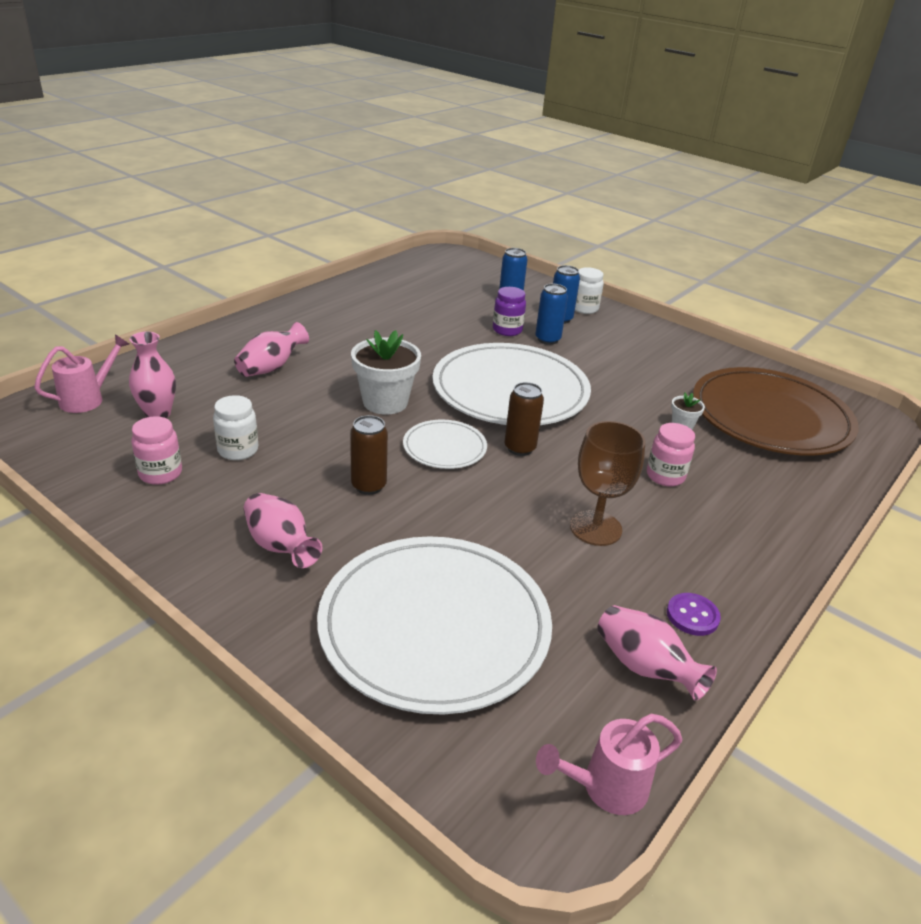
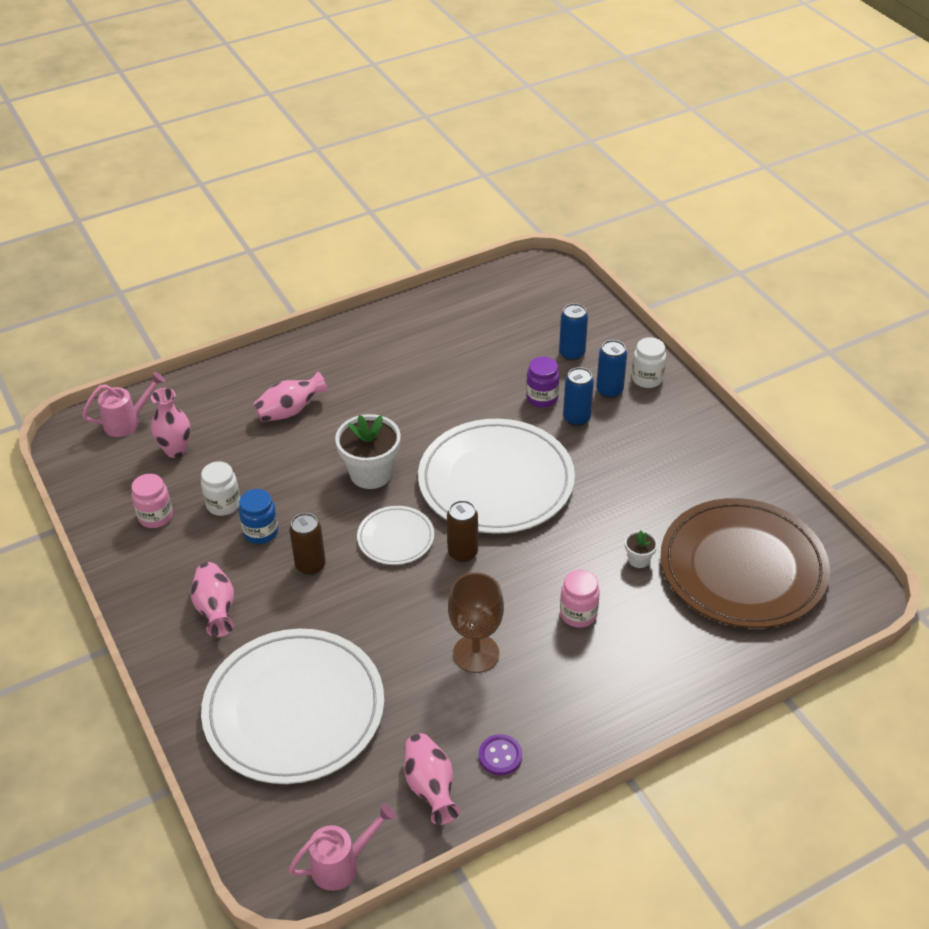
camera: 25 degrees right, 10 degrees up
(295, 467) = (261, 532): none -> blue jar
(605, 788) = (342, 864): pink watering can -> pink watering can turned 150 degrees clockwise

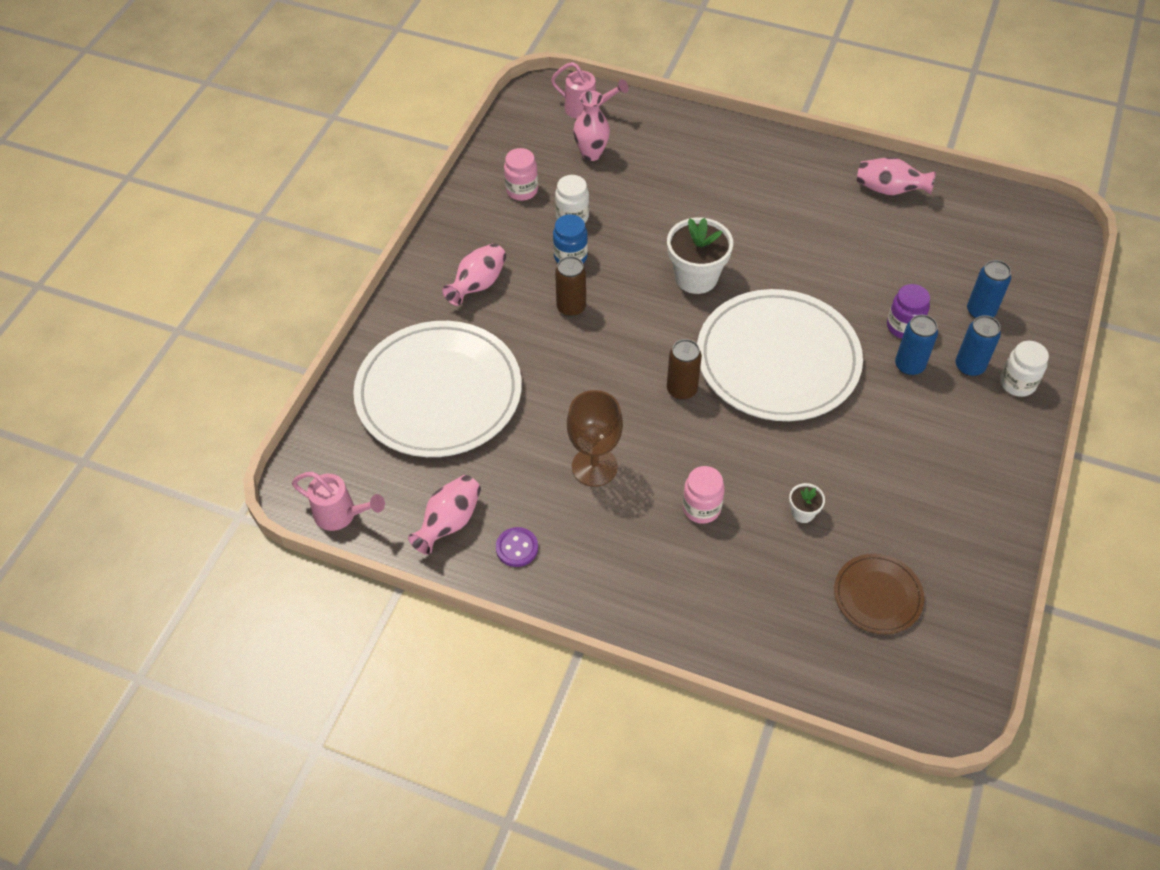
camera: 50 degrees right, 10 degrees up
(290, 411) = (701, 186): pink vase -> pink vase (889, 190)
(395, 538) = (651, 338): white plate -> none
(742, 567) = (877, 596): brown plate -> brown plate, size x0.48

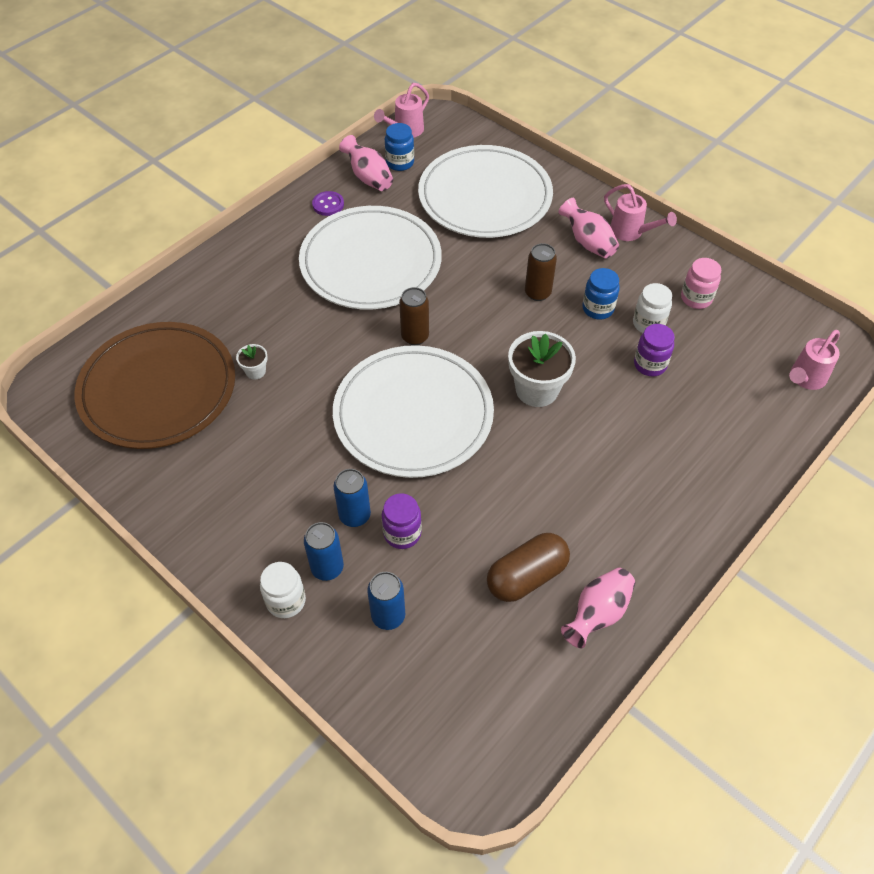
camera: 110 degrees right, 0 degrees up
(408, 498) = (400, 163): none -> blue jar
(447, 254) = (631, 232): none -> pink watering can
(591, 154) = (734, 363): pink vase -> none
(594, 467) = (371, 262): brown goblet -> white plate
(623, 207) = (650, 364): none -> purple jar
(701, 508) = (298, 311): pink jar -> none
(877, 596) = (158, 389): brown plate -> brown plate, size x2.10
(887, 237) = (526, 576): none -> brown capsule

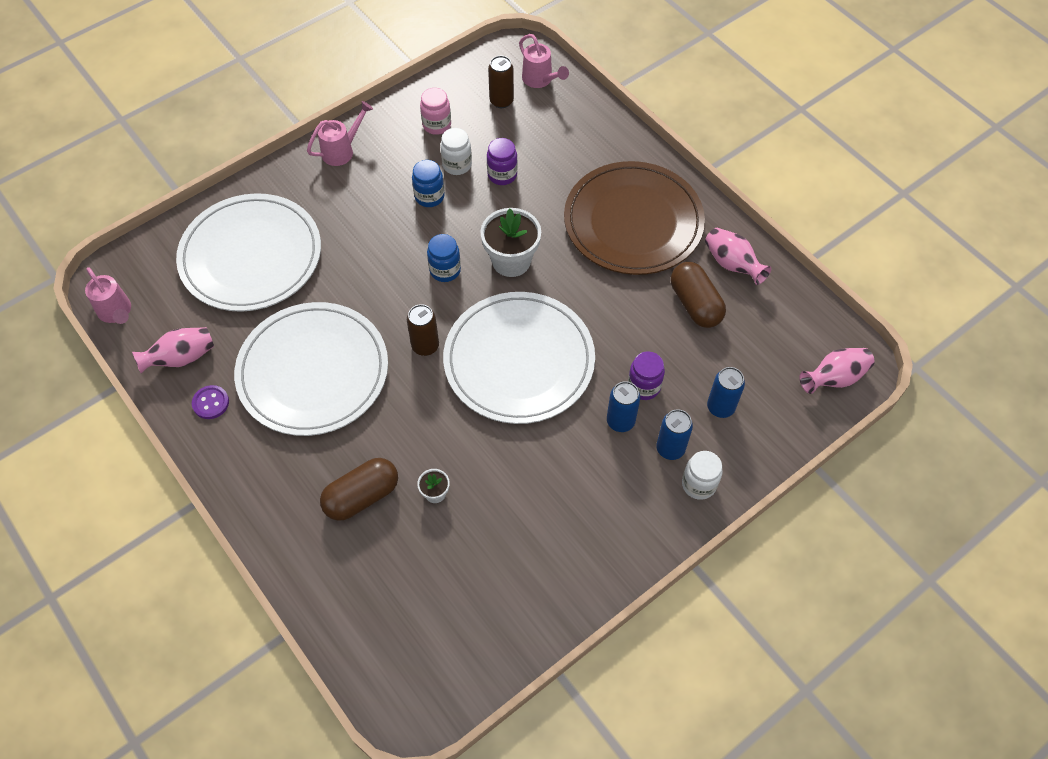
camera: 80 degrees left, 5 degrees up
(158, 389) = (436, 591): brown plate -> brown plate (633, 222)
(248, 319) = (362, 496): none -> brown capsule
(400, 163) = (168, 325): blue jar -> blue jar (445, 270)
(537, 293) = (397, 238): brown can -> brown can (501, 101)
(588, 242) = (344, 186): pink vase -> pink vase (834, 378)

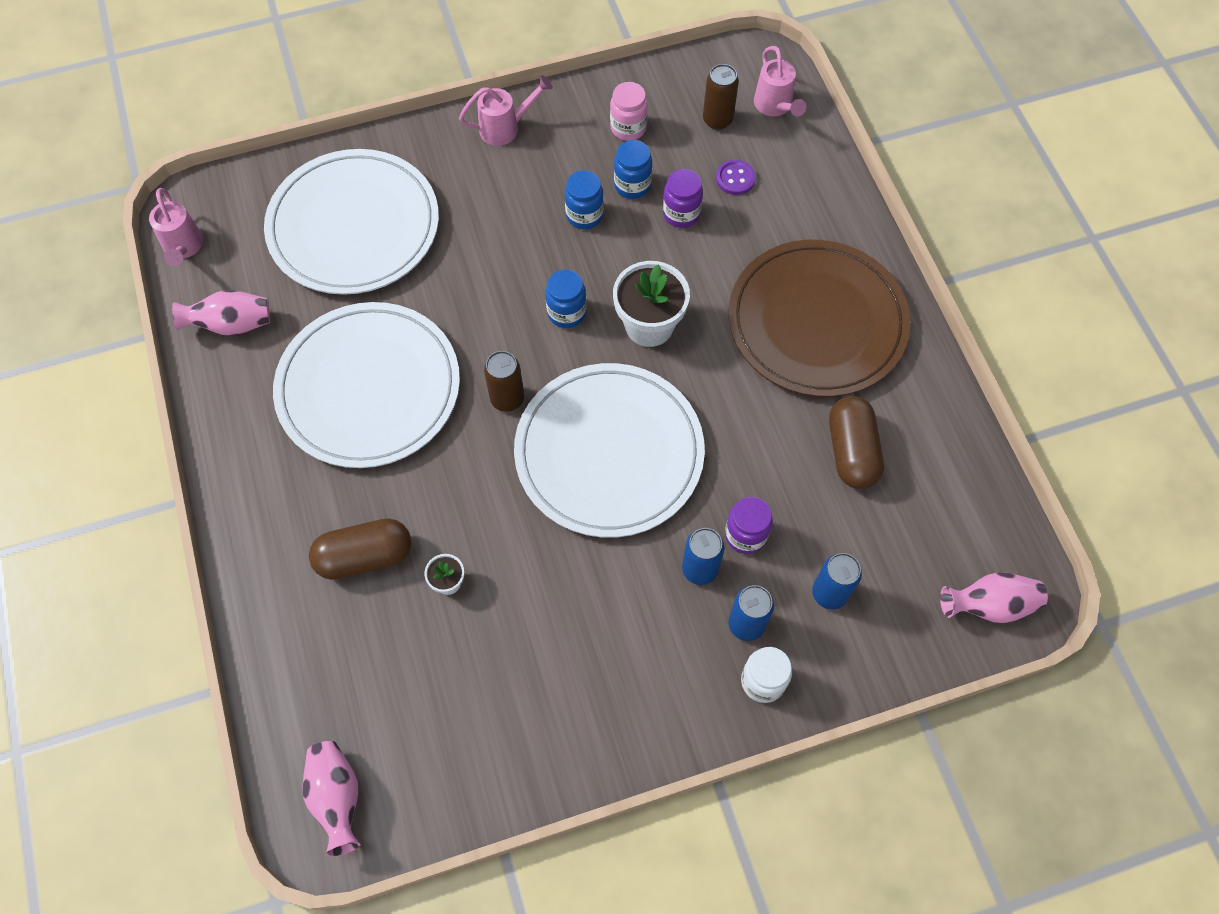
camera: 20 degrees right, 5 degrees up
(211, 403) = (243, 388): purple button -> purple button (735, 178)
(457, 165) = (632, 185): white jar -> blue jar
(732, 264) = (919, 415): pink vase -> pink vase (337, 797)

